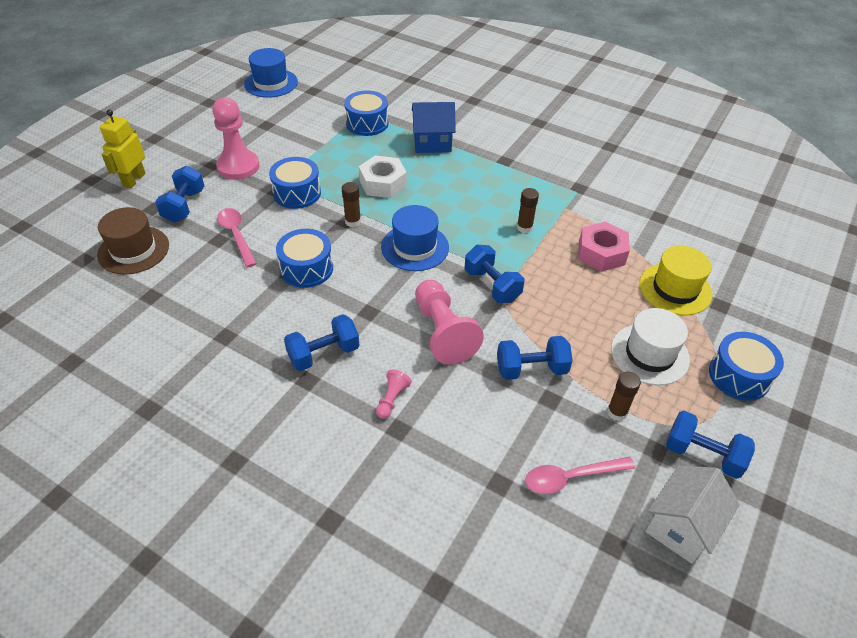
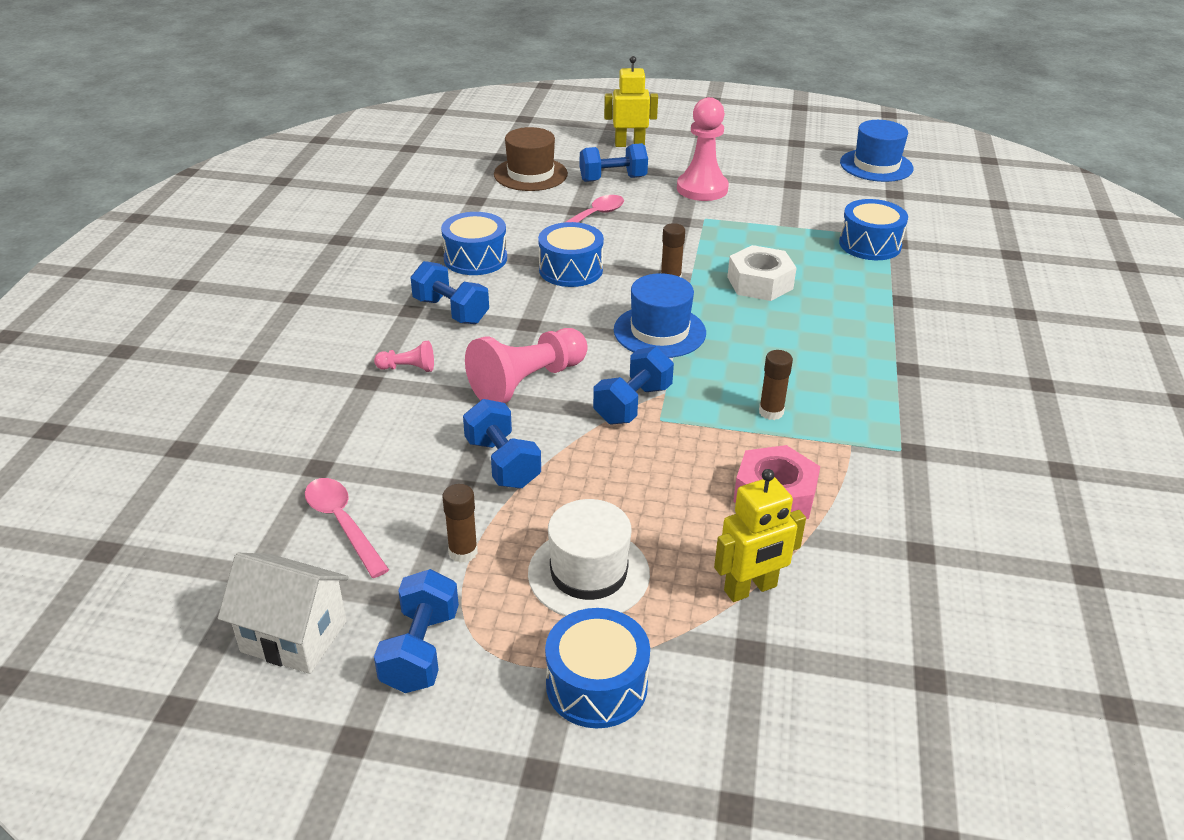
camera: 70 degrees right, 10 degrees down
(297, 193) = (689, 233): blue drum -> blue drum (475, 258)
(432, 143) = (881, 301): blue house -> none
(675, 289) = (750, 589): yellow hat -> yellow robot

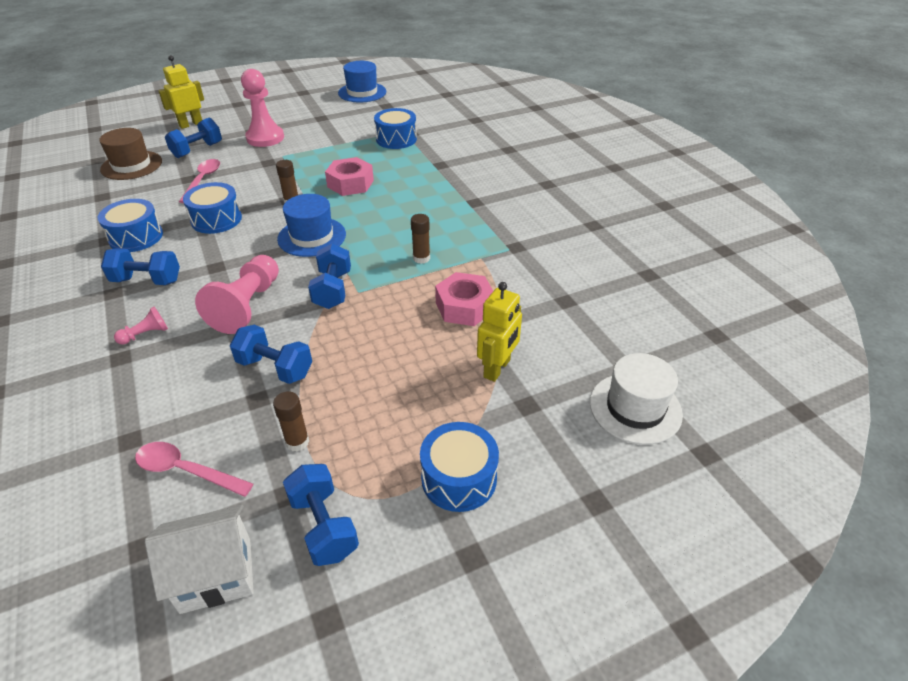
camera: 35 degrees left, 5 degrees up
(588, 573) = (394, 411): white hat -> white hat (635, 408)
(760, 283) = (350, 183): white nut -> pink nut

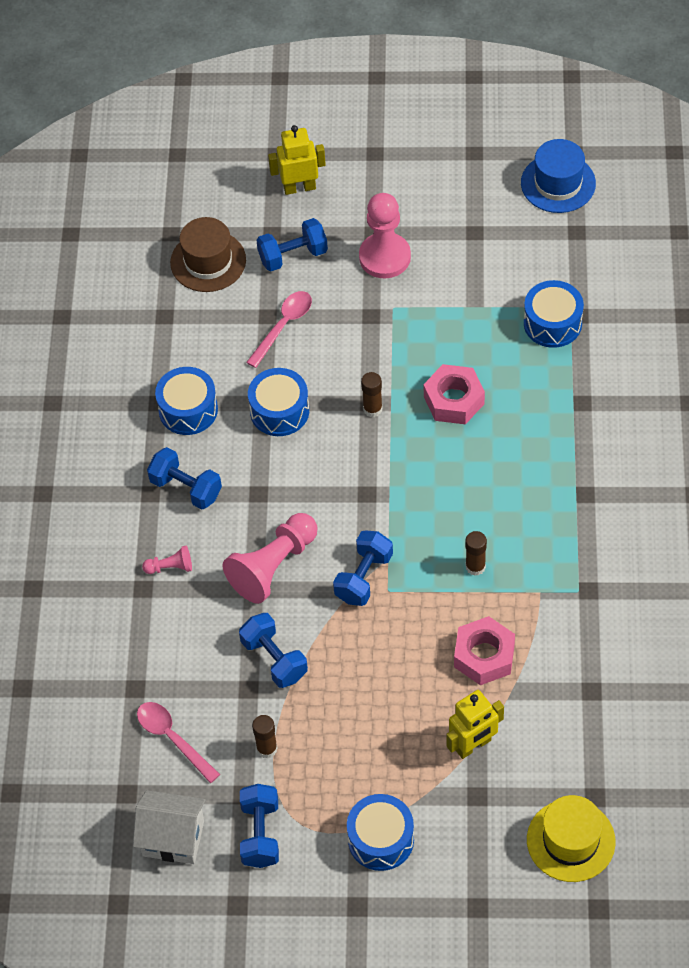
camera: 30 degrees right, 15 degrees up
(312, 237) = (373, 483): blue hat -> none
(635, 408) = (571, 840): white hat -> yellow hat

